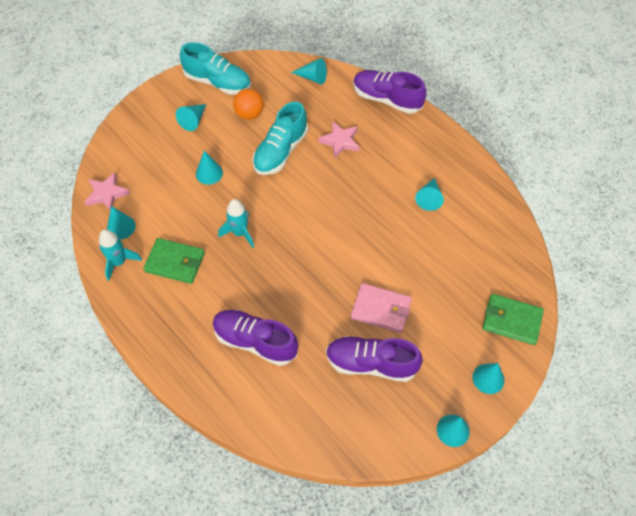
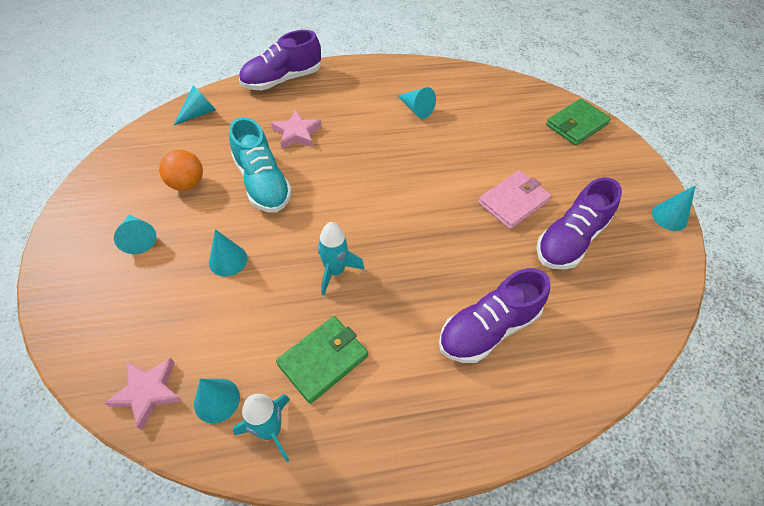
camera: 60 degrees left, 5 degrees down
(218, 82) = (112, 189): turquoise shoe -> none
(488, 378) = (626, 167): turquoise cone -> none

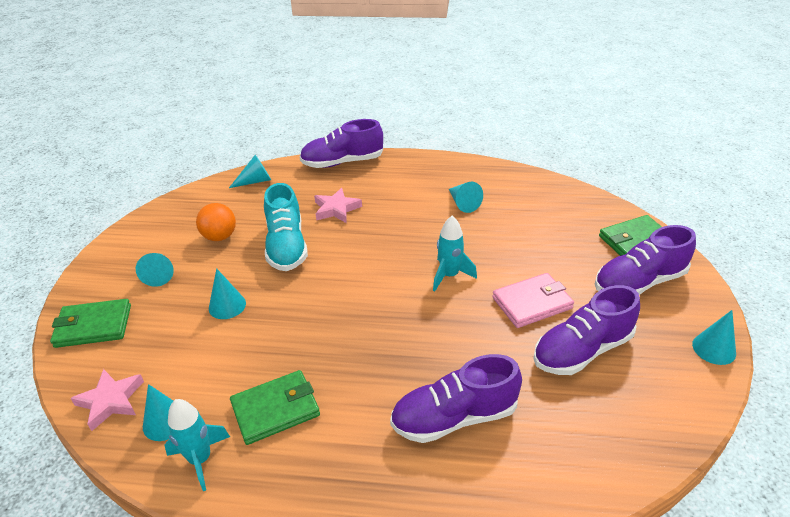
camera: 20 degrees right, 15 degrees down
(89, 313) = (93, 326): none -> green wallet
(335, 271) = (321, 334): turquoise rocket -> turquoise rocket (449, 275)
(593, 165) = (639, 282): none -> purple shoe

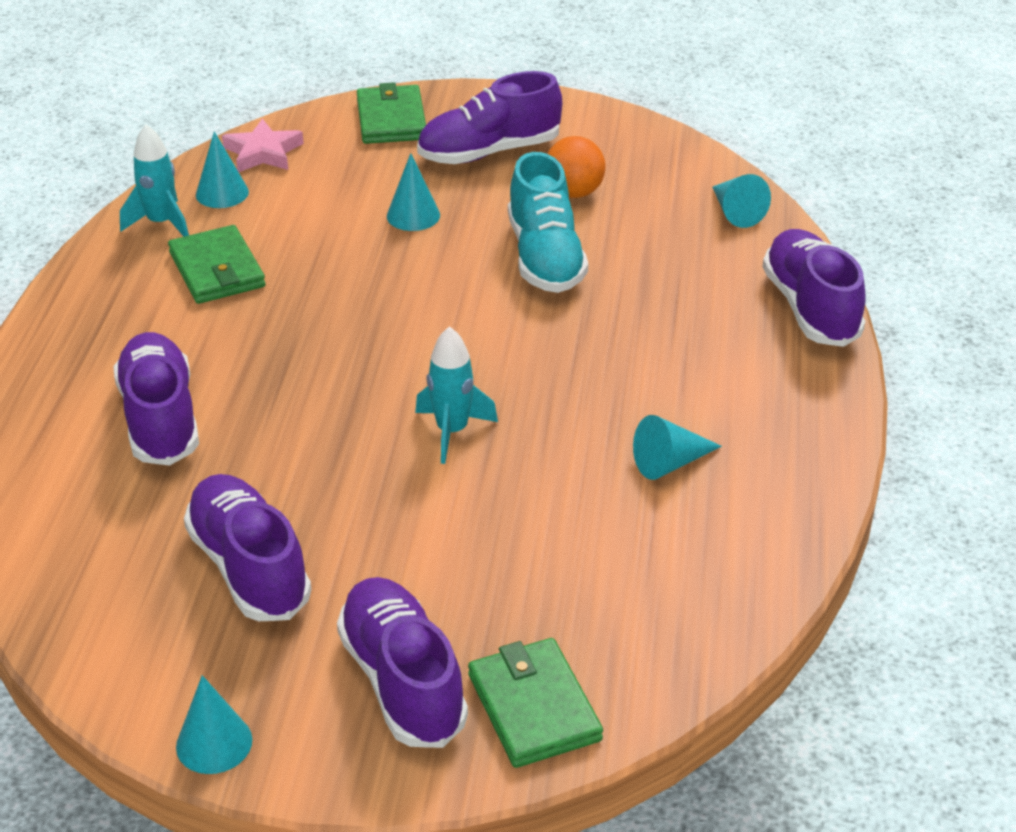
camera: 90 degrees right, 0 degrees up
(159, 274) = (489, 152): turquoise cone -> purple shoe
(286, 246) = (545, 257): turquoise shoe -> turquoise shoe turned 90 degrees counterclockwise
(336, 209) = (649, 305): pink star -> none
(532, 303) = (369, 524): pink wallet -> none

